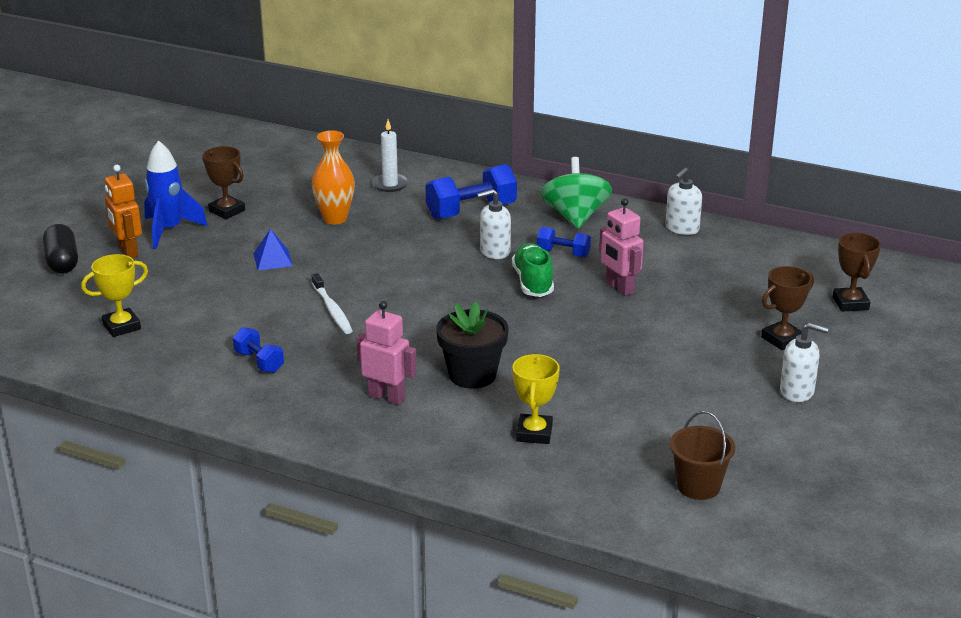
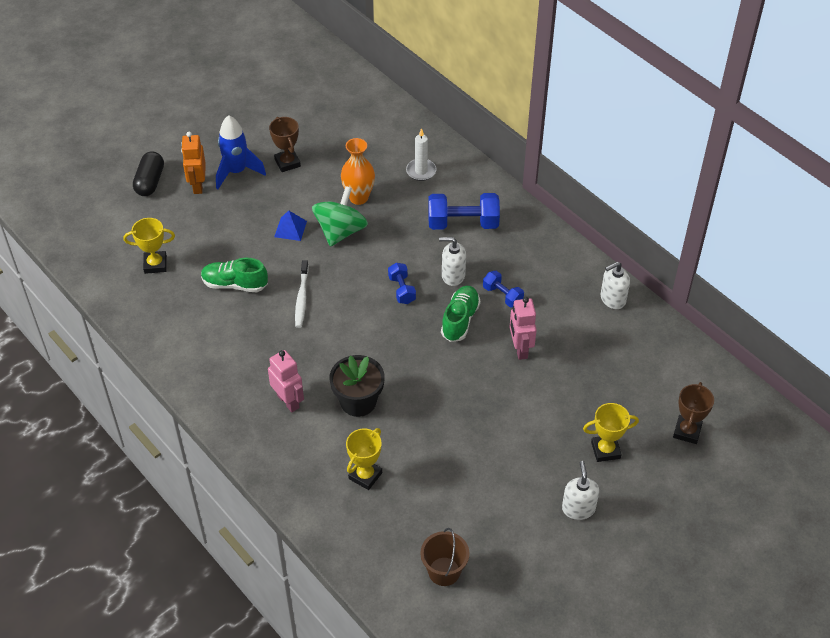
camera: 25 degrees right, 20 degrees up
(239, 318) = (235, 284): none -> green shoe
(259, 362) = (224, 334): blue dumbbell -> blue dumbbell (402, 290)
(575, 217) = (538, 257): green spinning top -> green spinning top (340, 231)
(782, 339) = (605, 450): brown trophy -> yellow trophy
(797, 391) = (578, 508): white soap dispenser -> white soap dispenser turned 135 degrees counterclockwise

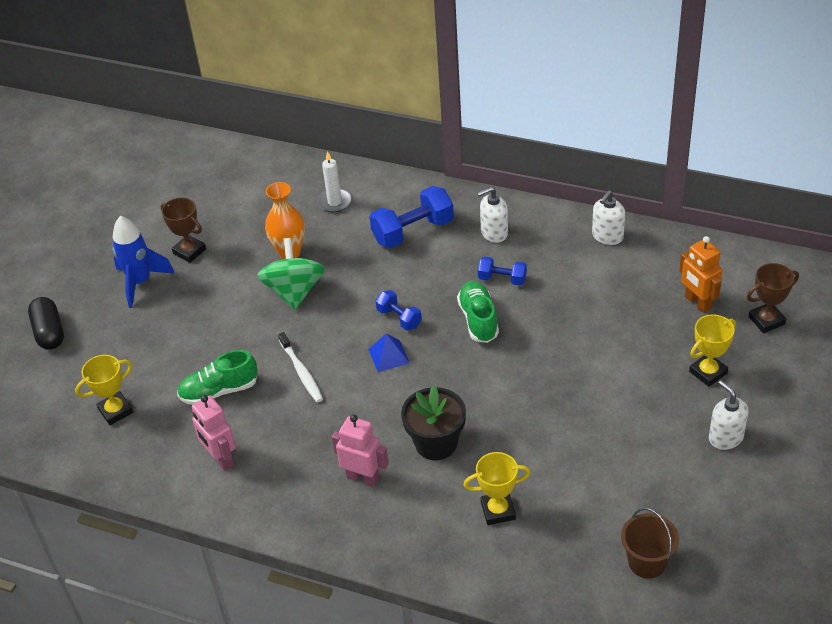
camera: 25 degrees left, 5 degrees down
(198, 185) = (106, 313): orange robot -> orange robot (697, 302)
(290, 229) = (240, 312): blue pyramid -> blue pyramid (388, 356)
(365, 476) = (498, 511): yellow trophy -> yellow trophy turned 75 degrees clockwise
(453, 275) = (440, 282): white soap dispenser -> white soap dispenser (494, 233)
(520, 349) = (557, 319): pink robot -> pink robot (220, 458)
(687, 431) = (766, 320): brown trophy -> brown trophy turned 75 degrees clockwise

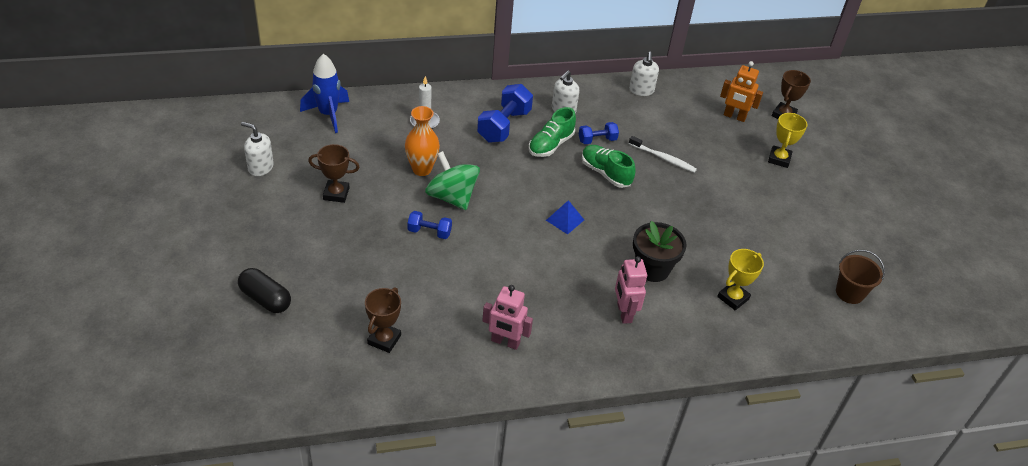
camera: 40 degrees left, 0 degrees up
(115, 411) = (384, 339): yellow trophy -> brown trophy
(140, 282) = (314, 231): blue rocket -> blue rocket (328, 115)
(219, 391) = (458, 292): green shoe -> green shoe (551, 145)
(301, 372) = (510, 254): white toothbrush -> white toothbrush (663, 158)
(363, 478) = (624, 313): pink robot -> pink robot turned 90 degrees counterclockwise
(399, 318) = (548, 190): blue dumbbell -> blue dumbbell (429, 232)
(725, 437) = (824, 196): white soap dispenser -> white soap dispenser (260, 167)

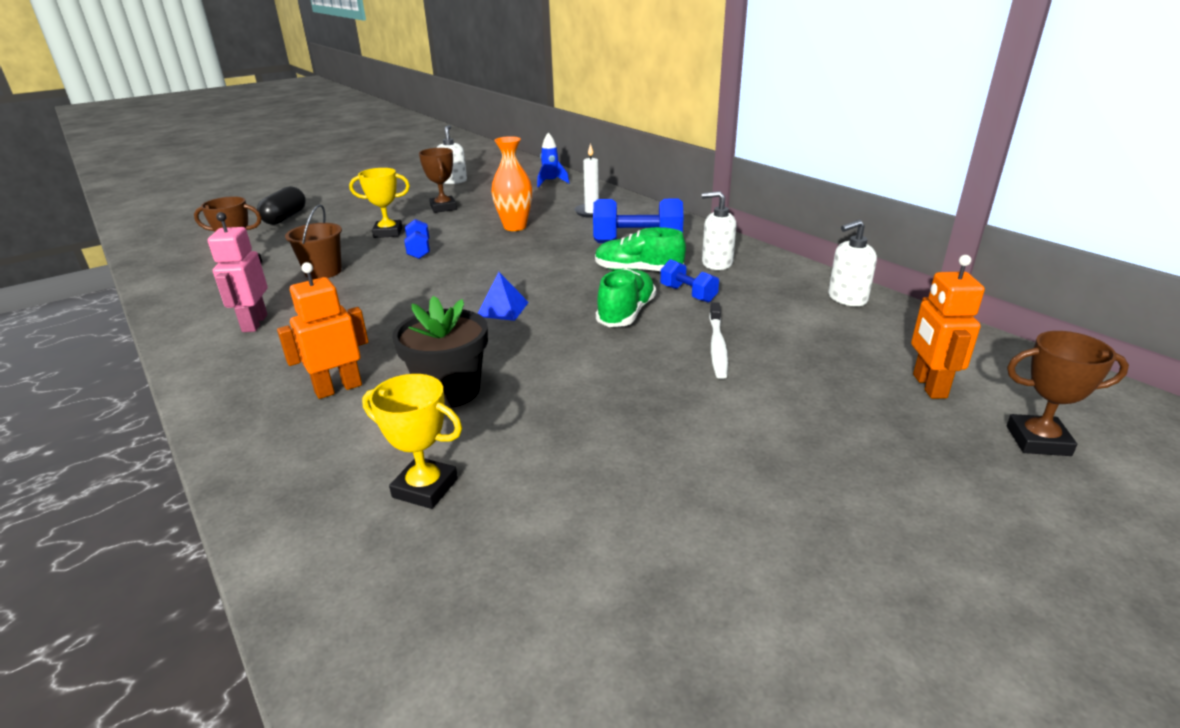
camera: 70 degrees right, 15 degrees down
(328, 115) = (551, 182): blue rocket -> blue rocket, size x0.63
(452, 197) = (484, 247): green spinning top -> none
(624, 313) = (338, 388): pink robot -> orange robot
(779, 159) = (890, 463): yellow trophy -> yellow trophy (388, 233)
(849, 293) = (547, 684): brown bucket -> brown bucket (323, 272)

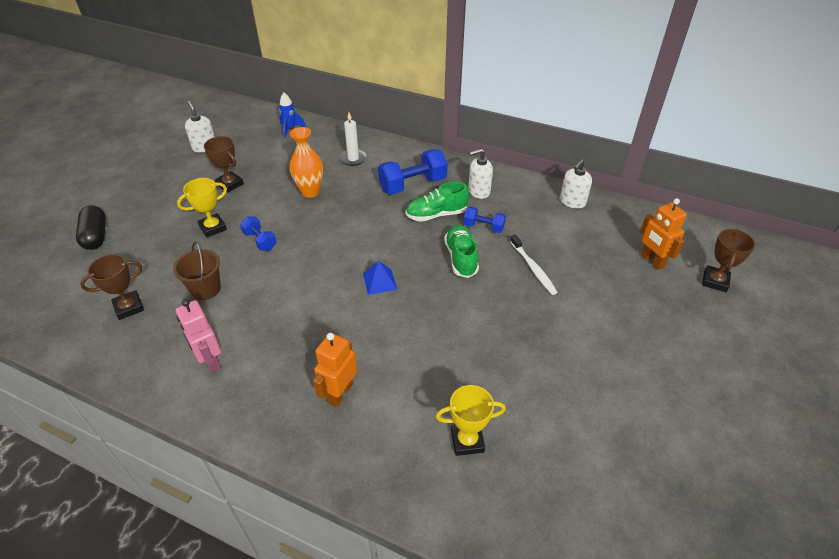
camera: 30 degrees left, 15 degrees up
(450, 391) = (413, 365): black flower pot -> none
(1038, 441) = (715, 281): brown trophy -> brown trophy turned 45 degrees counterclockwise

